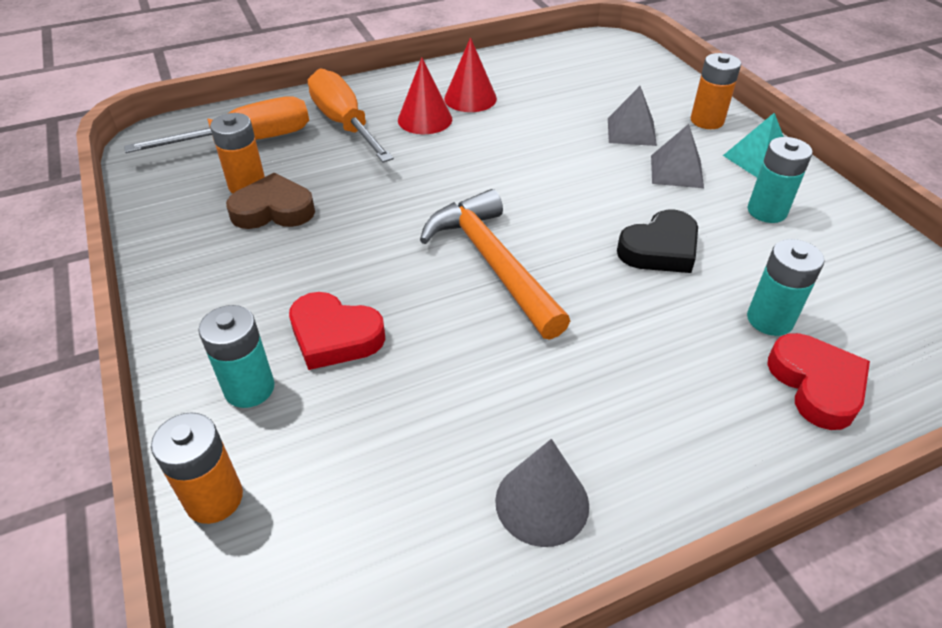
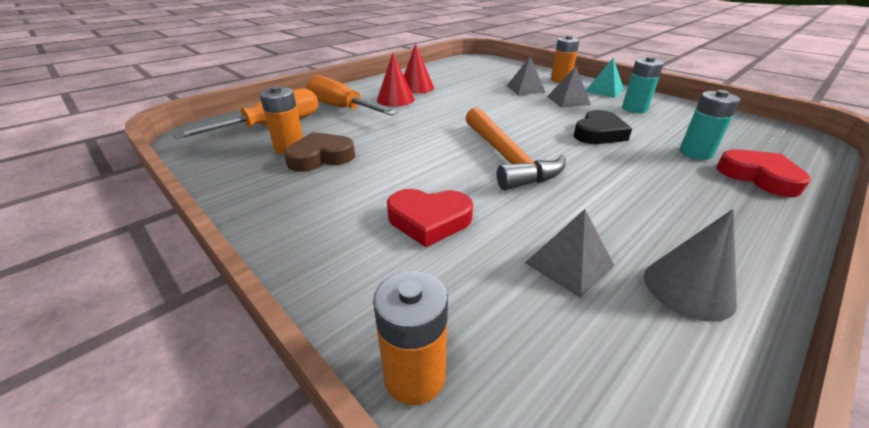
camera: 20 degrees left, 10 degrees down
(249, 388) = (383, 273): turquoise battery -> none
(440, 435) = (569, 264): none -> grey pyramid
(493, 263) = (506, 158): orange hammer -> orange hammer turned 150 degrees counterclockwise

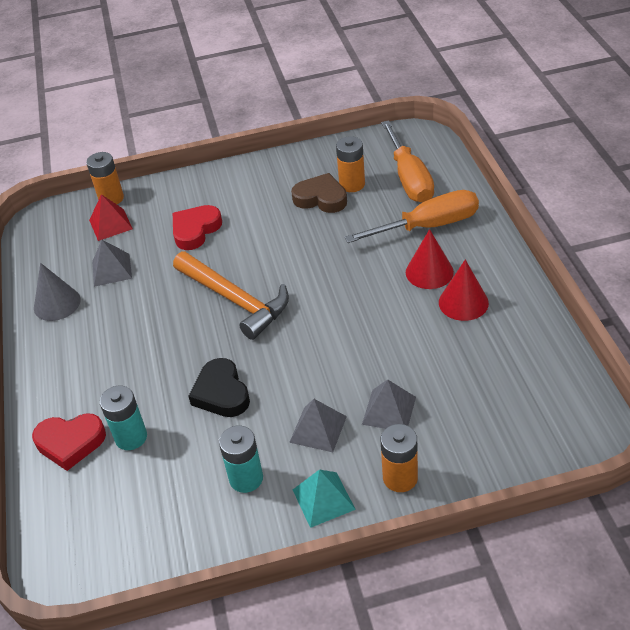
camera: 125 degrees right, 10 degrees up
(321, 157) = (321, 198): brown heart -> brown heart turned 75 degrees counterclockwise
(485, 326) = (110, 224): none -> red pyramid
(506, 158) = (235, 300): orange hammer -> orange hammer turned 150 degrees counterclockwise

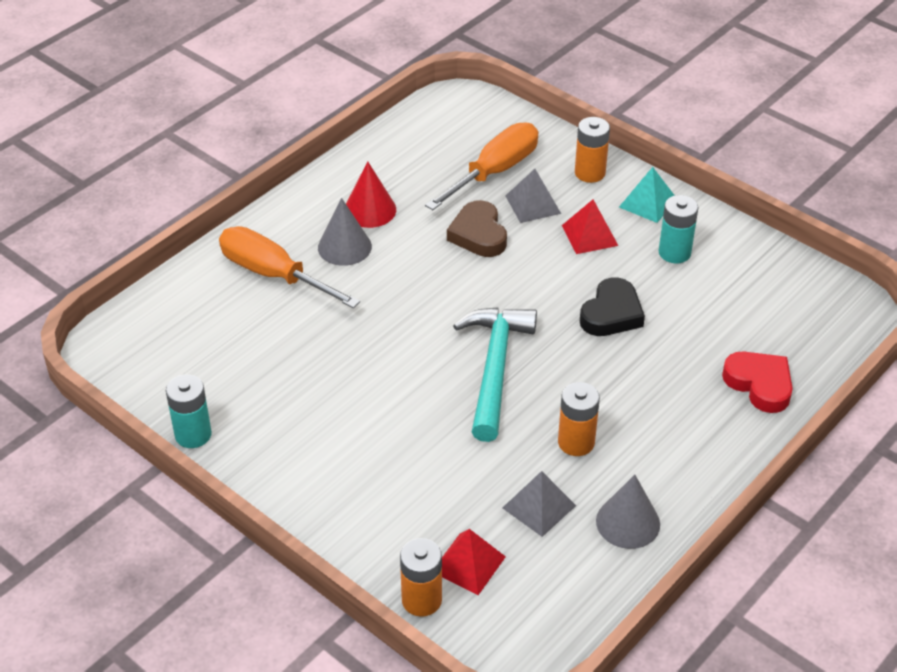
camera: 130 degrees left, 0 degrees up
(131, 437) = (712, 346): turquoise battery -> turquoise battery (193, 434)
(195, 230) = (417, 467): red heart -> none
(235, 300) = (494, 369): orange hammer -> turquoise hammer
(318, 429) = (590, 235): grey pyramid -> red pyramid
(321, 198) = (282, 382): brown heart -> brown heart (478, 234)
(352, 184) = (238, 367): orange battery -> orange battery (576, 442)
(409, 178) = (197, 323): orange screwdriver -> orange screwdriver (494, 172)
(429, 272) = (344, 247): red cone -> grey cone

